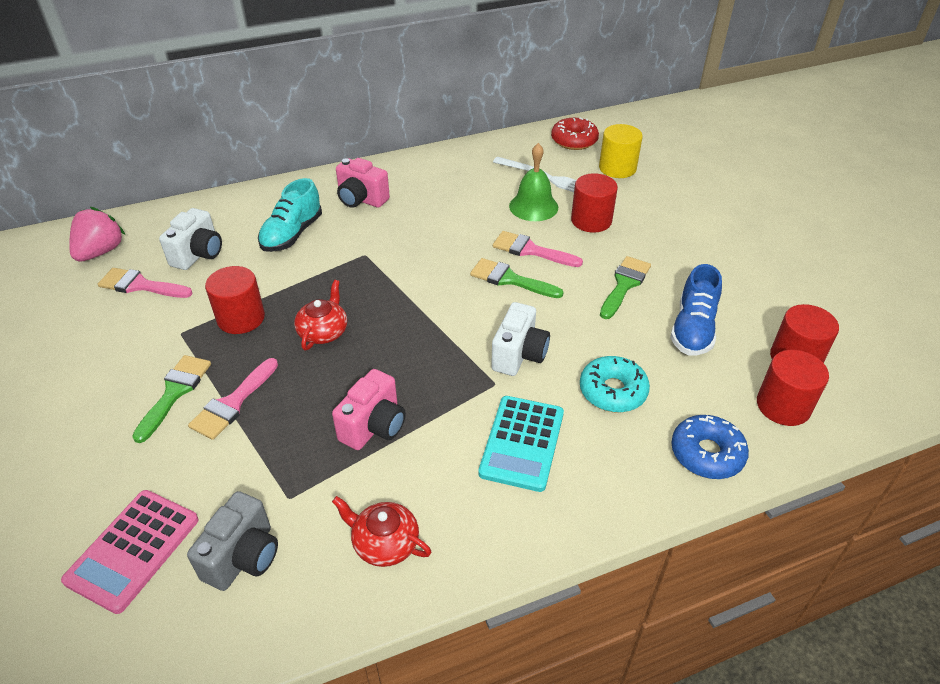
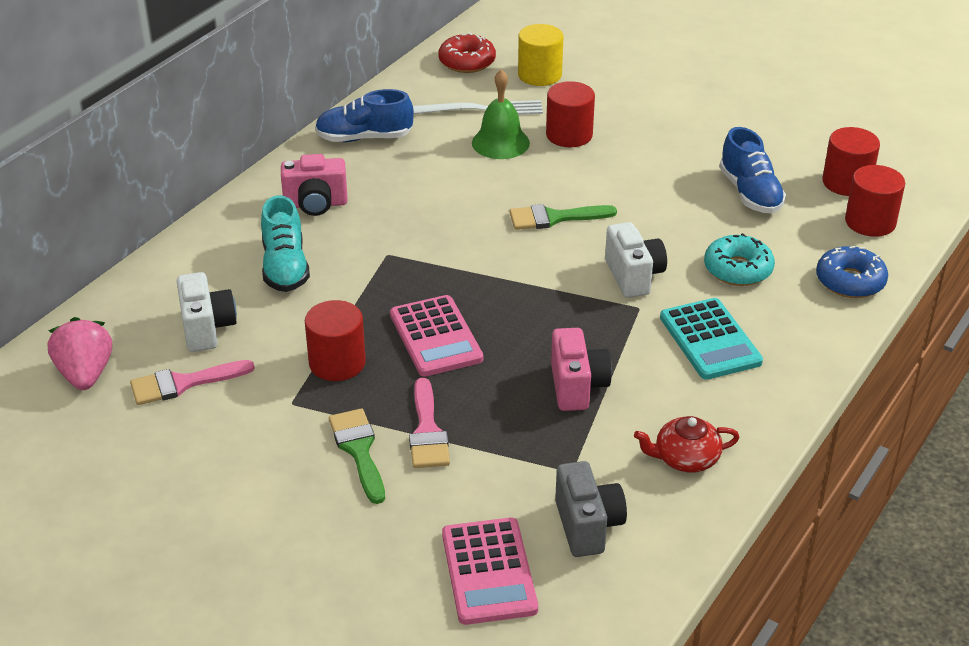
camera: 35 degrees left, 5 degrees down
(323, 332) = (435, 337): red teapot -> pink calculator
(444, 167) = (364, 138): none -> blue shoe
(531, 250) = (544, 184): pink brush -> none
(624, 284) = (658, 180): green brush -> none

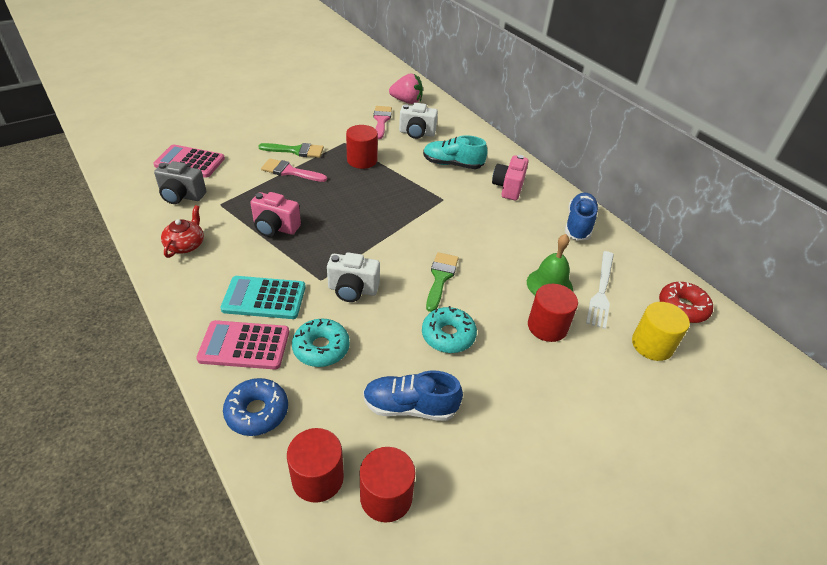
camera: 110 degrees right, 5 degrees up
(435, 337) = (357, 194): pink calculator -> pink calculator (244, 345)
(640, 192) = (448, 335): none -> turquoise donut

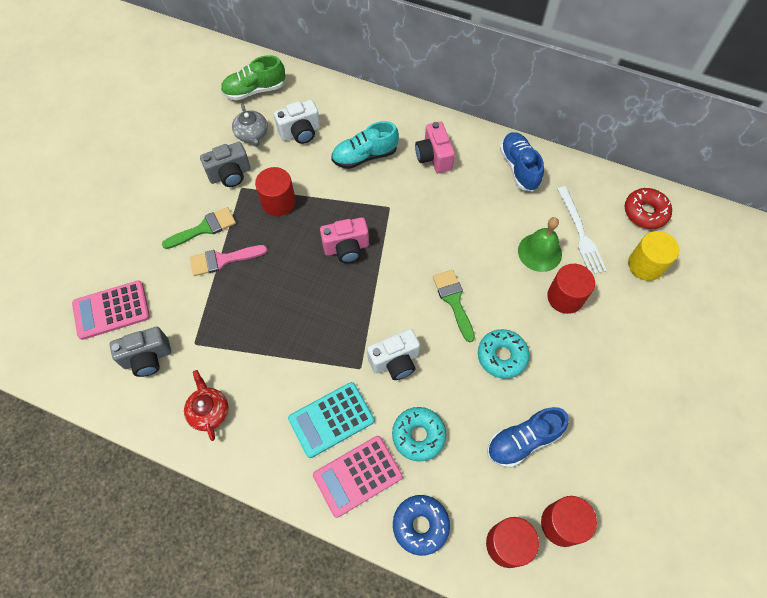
camera: 30 degrees left, 20 degrees up
(275, 228) = (271, 338): pink camera -> pink camera (346, 248)
(344, 133) = (230, 175): none -> grey camera
(381, 120) = (252, 134): pink brush -> grey teapot
(407, 101) = (254, 90): pink strawberry -> green shoe

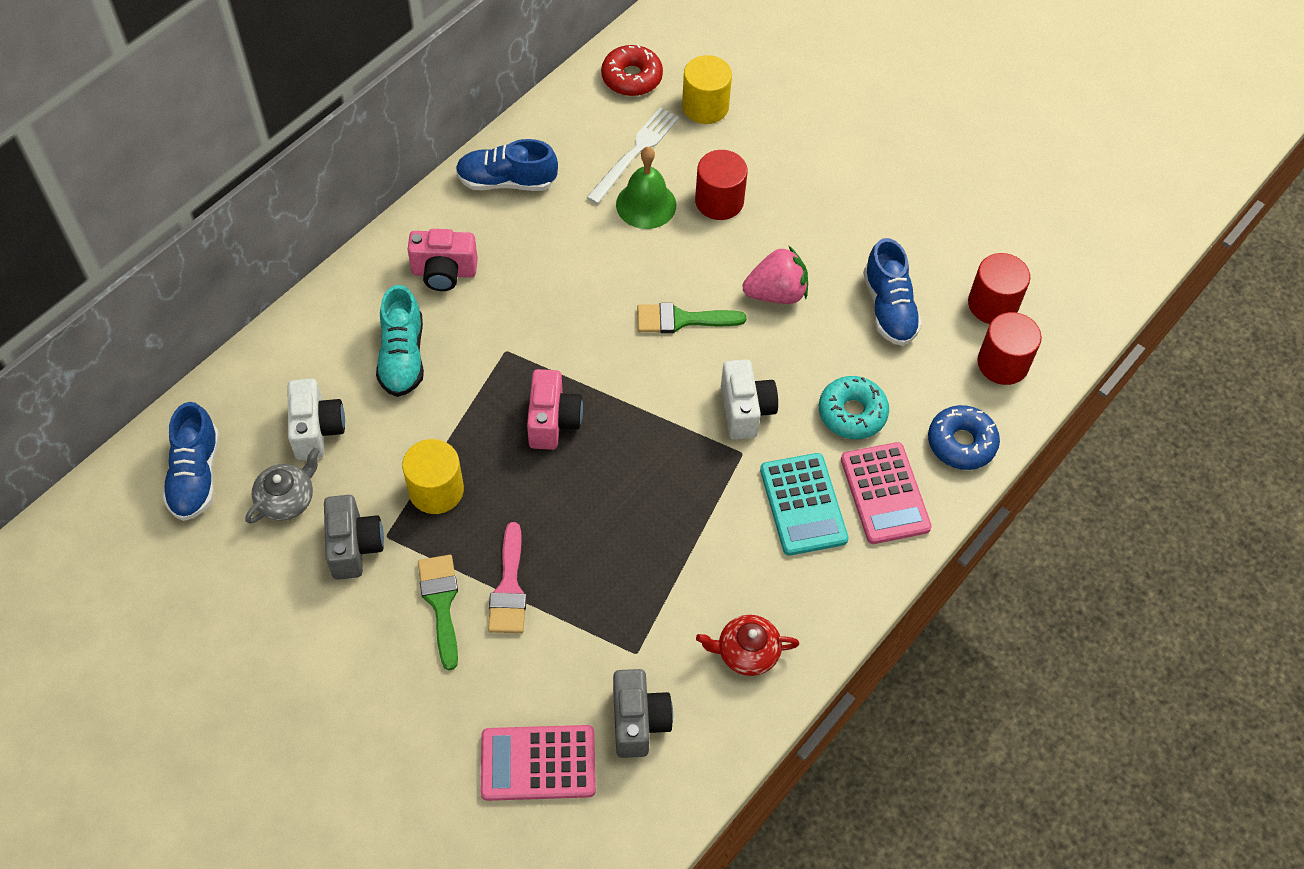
camera: 75 degrees left, 5 degrees down
(111, 310) = (538, 763): pink calculator -> pink calculator turned 90 degrees clockwise
(252, 134) = (287, 499): grey teapot -> grey teapot turned 45 degrees counterclockwise
(254, 90) = (196, 475): green shoe -> blue shoe
(278, 202) = (436, 490): red cylinder -> yellow cylinder
(502, 356) = (776, 293): turquoise donut -> pink strawberry
(580, 233) = (635, 153): white fork -> white fork turned 60 degrees counterclockwise

